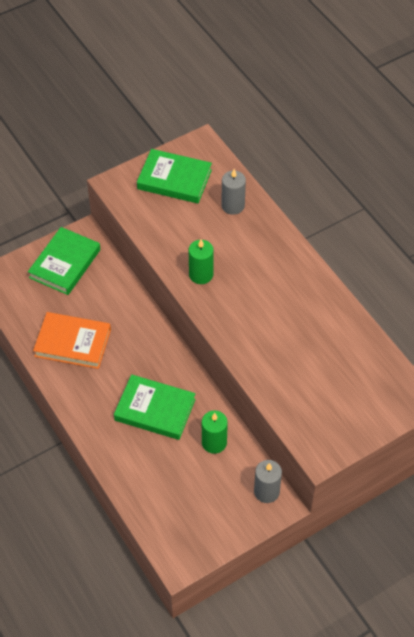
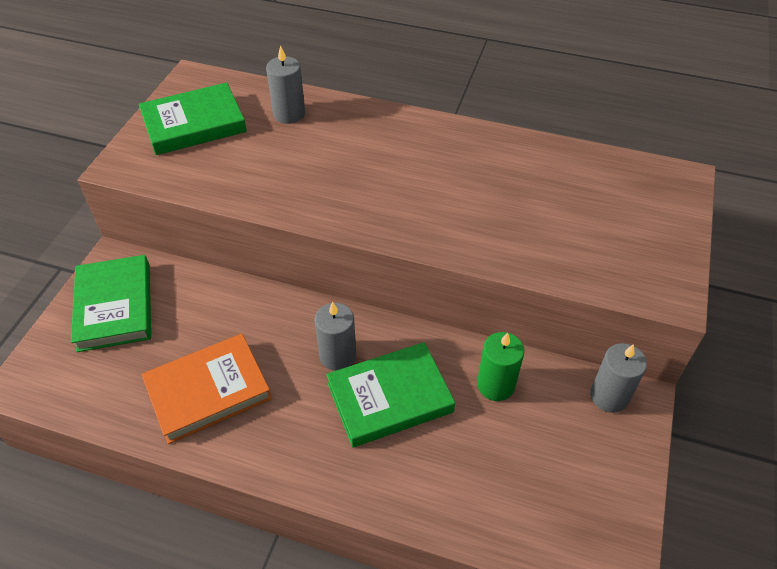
camera: 40 degrees left, 5 degrees down
(150, 369) = (337, 355): none -> grey candle
(201, 274) = (325, 196): green candle -> none

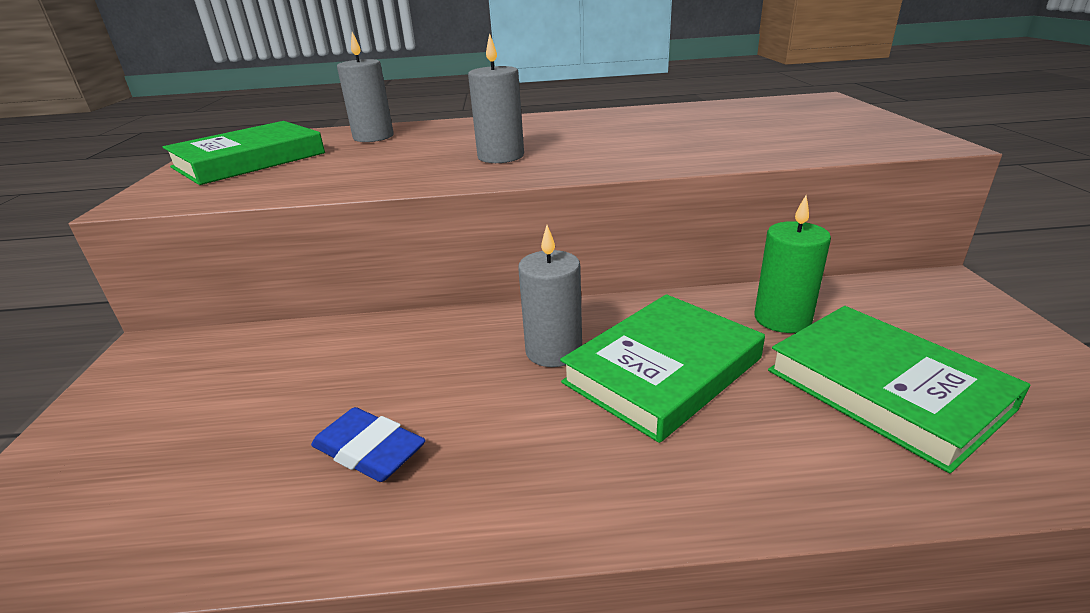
camera: 20 degrees left, 20 degrees down
(114, 306) = (159, 397): green book -> green book (885, 389)
(208, 391) = (369, 451): orange book -> blue eraser
(609, 396) = (915, 291): grey candle -> grey candle (501, 157)

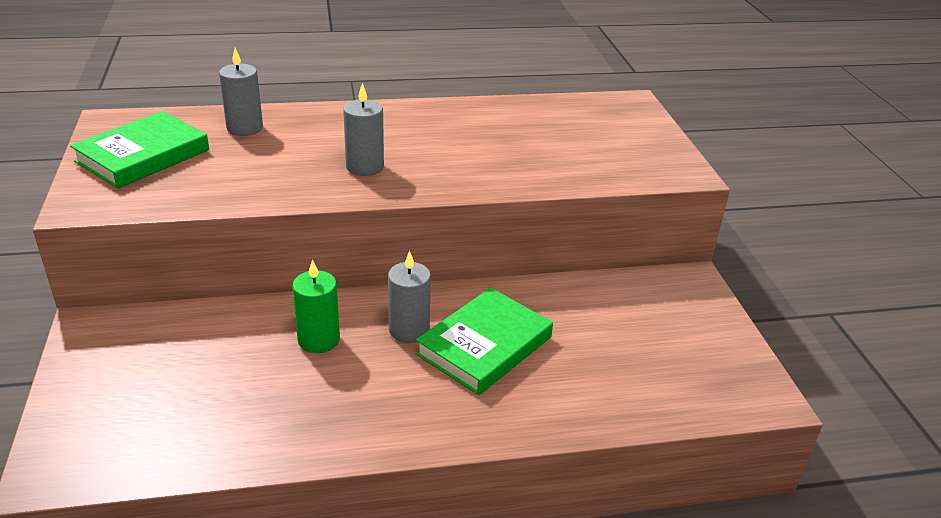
camera: 10 degrees left, 5 degrees up
(369, 451) = (292, 401): blue eraser -> none
(782, 319) = (572, 306): green candle -> green candle (318, 340)
(885, 389) = (623, 360): green book -> none

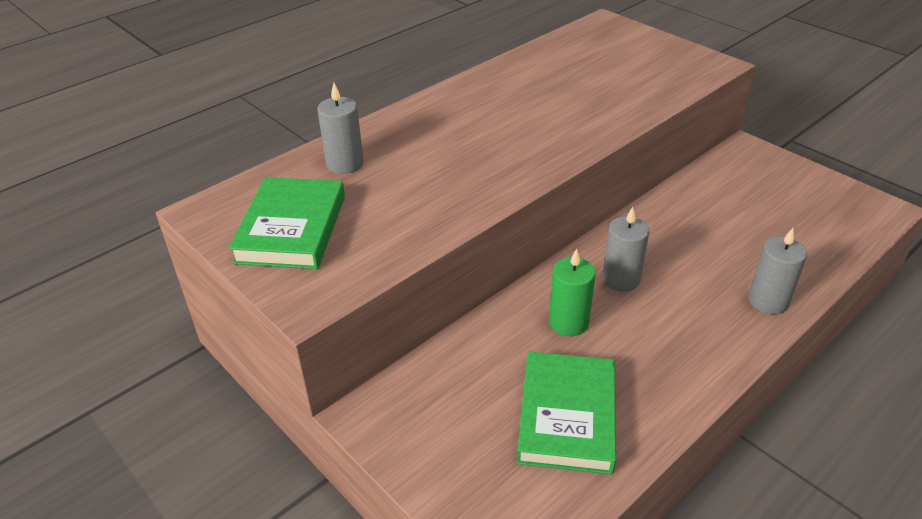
camera: 30 degrees left, 5 degrees up
(365, 167) = (496, 154): grey candle -> grey candle (768, 301)
(484, 345) = (685, 263): green book -> green book (567, 416)

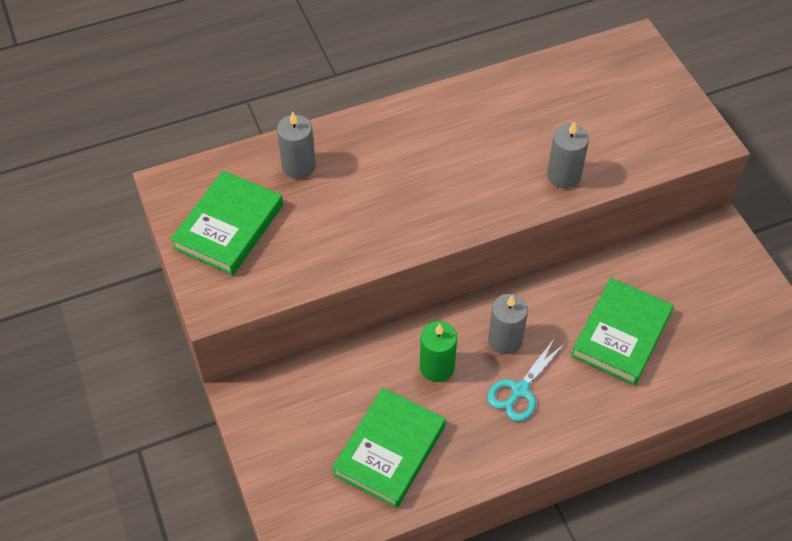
camera: 20 degrees right, 15 degrees up
(666, 317) = (520, 390): none -> turquoise scissors
(725, 244) = (621, 334): none -> green book
(768, 301) = (618, 405): grey candle -> grey candle (563, 175)

